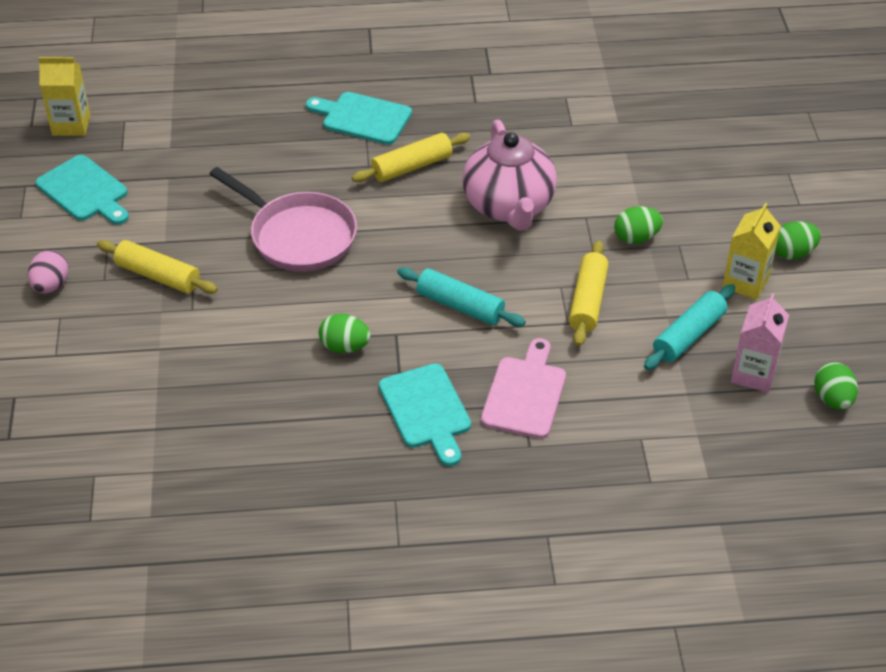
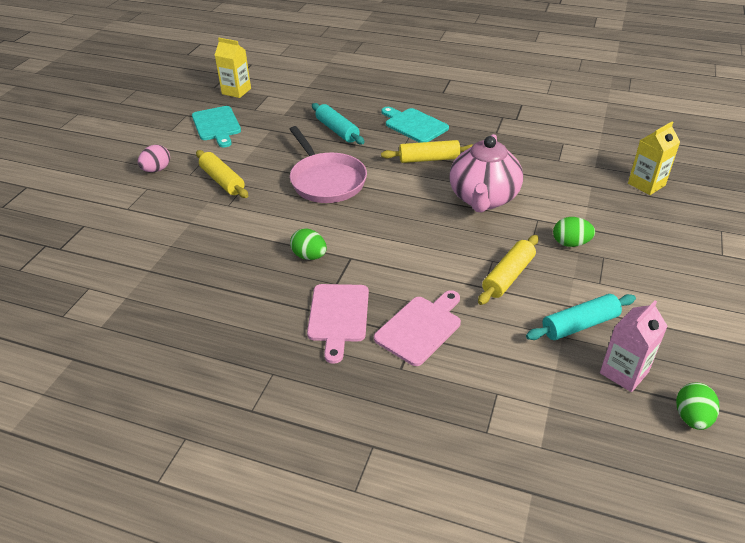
camera: 25 degrees right, 5 degrees down
(426, 410) = (338, 316): turquoise cutting board -> pink cutting board
(460, 306) = (408, 252): turquoise rolling pin -> turquoise rolling pin (337, 130)
(745, 282) = (649, 299): yellow carton -> yellow carton (646, 184)
(792, 253) = (701, 288): green egg -> none

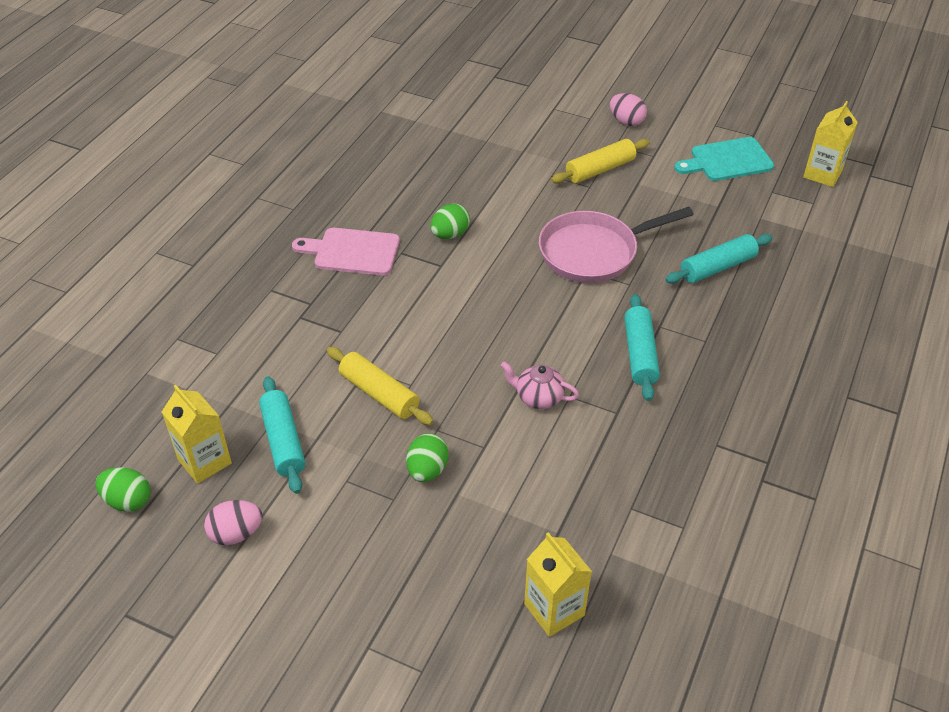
camera: 95 degrees right, 5 degrees up
(414, 125) = (736, 349): turquoise cutting board -> none
(420, 328) = (319, 309): pink cutting board -> none
(429, 159) = (639, 354): yellow rolling pin -> turquoise rolling pin
(483, 198) = (538, 397): pink teapot -> pink teapot, size x0.48
(624, 372) = (204, 461): pink carton -> yellow carton
(680, 336) = (236, 534): none -> pink egg

